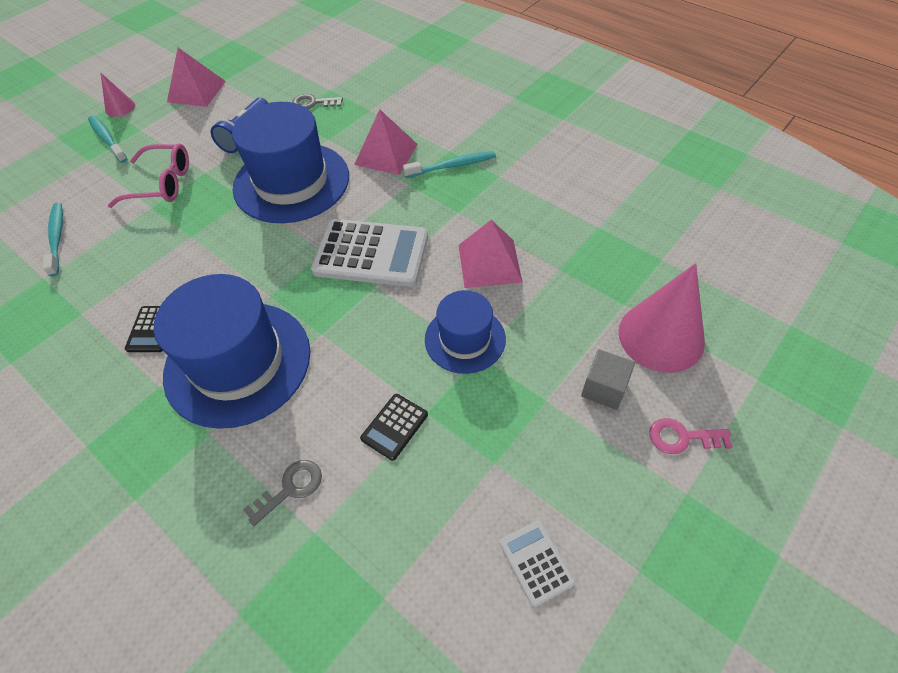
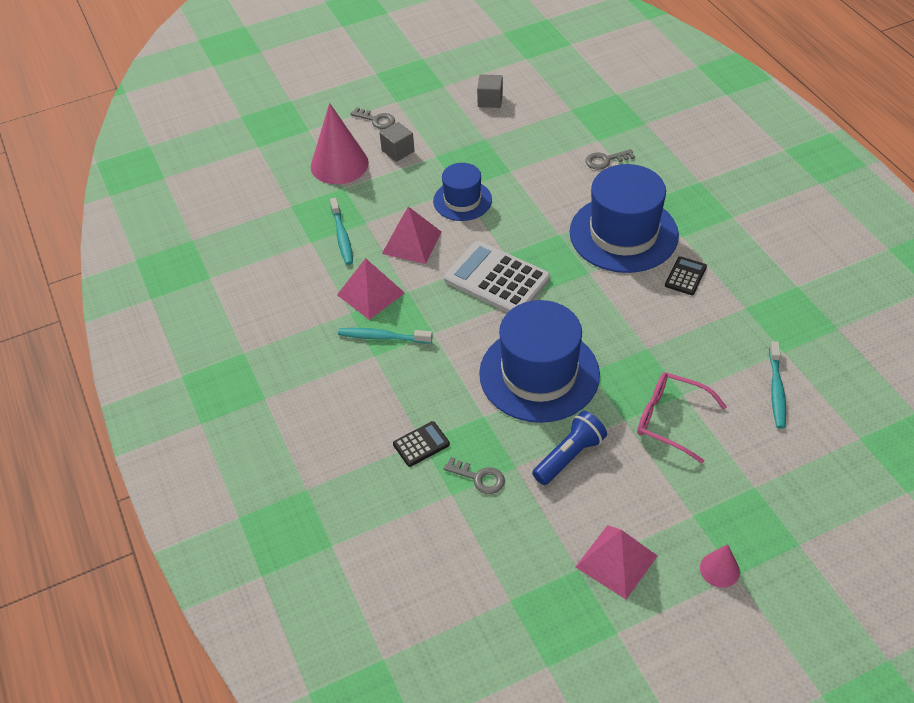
camera: 155 degrees left, 5 degrees down
(107, 139) = (733, 513): turquoise toothbrush -> turquoise toothbrush (342, 236)
(386, 154) = (435, 373): pink pyramid -> pink pyramid (371, 293)
(394, 426) = (533, 170): black calculator -> black calculator (421, 444)
(536, 562) = (490, 100): white calculator -> grey cube
(682, 437) = (376, 120): pink key -> grey key

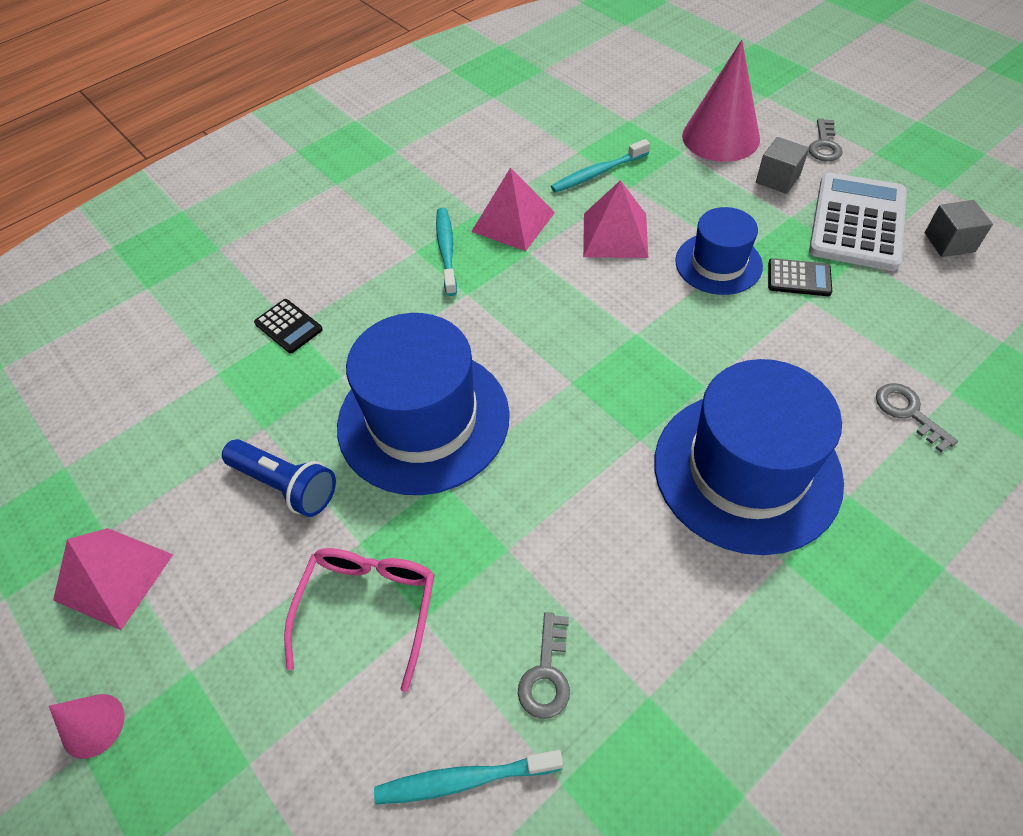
camera: 75 degrees right, 5 degrees up
(479, 478) = (243, 394): grey key -> grey key (546, 673)
(497, 279) = (583, 334): white calculator -> white calculator (857, 222)
(685, 276) = (687, 581): black calculator -> black calculator (799, 278)

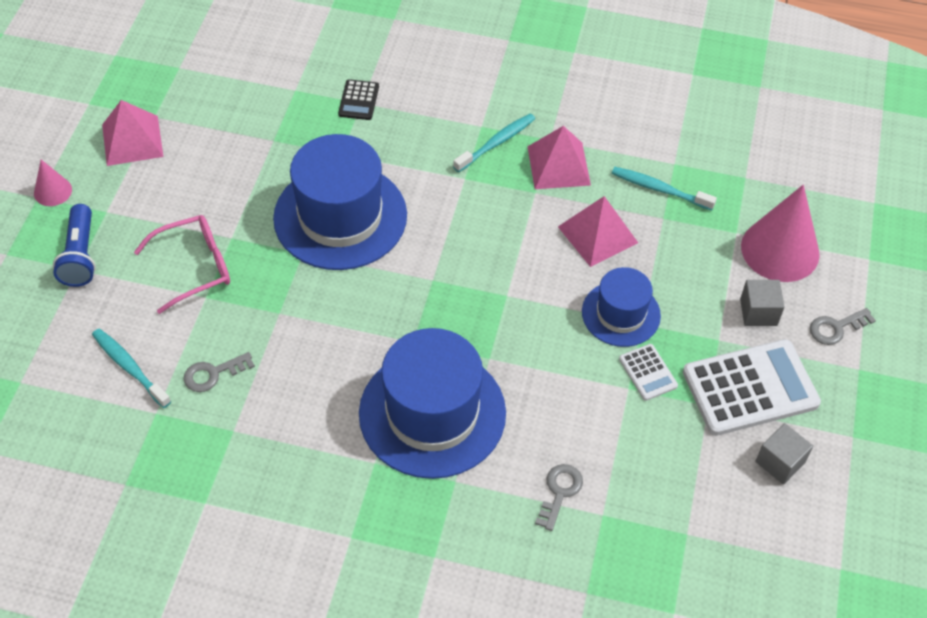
camera: 50 degrees right, 0 degrees up
(285, 485) = (243, 178): blue flashlight -> blue flashlight (80, 255)
(799, 278) = (648, 372): black calculator -> white calculator

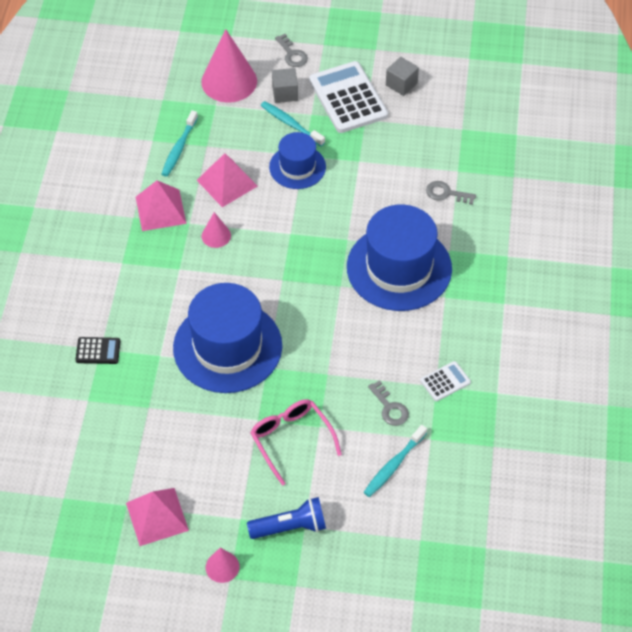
camera: 95 degrees left, 0 degrees up
(496, 143) = (140, 251): turquoise toothbrush -> turquoise toothbrush (291, 124)
(511, 217) = (216, 235): none -> pink cone
(648, 372) = (344, 151): white calculator -> white calculator (445, 381)

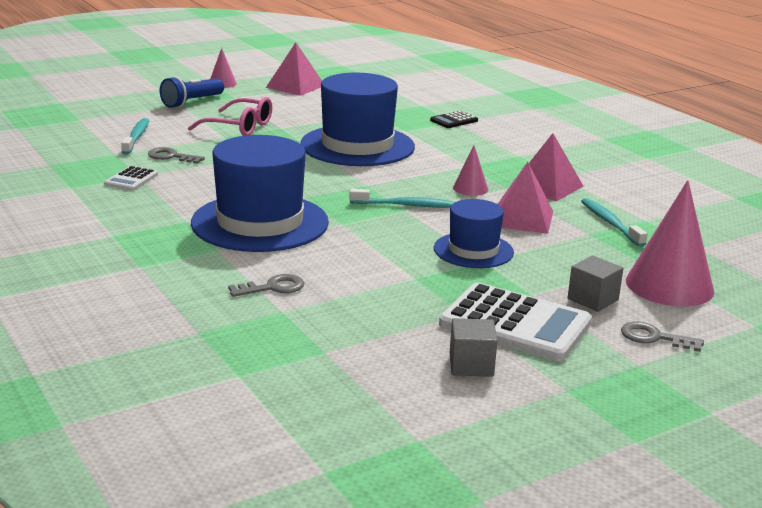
camera: 140 degrees right, 30 degrees down
(291, 124) = (538, 278): turquoise toothbrush -> turquoise toothbrush (405, 205)

